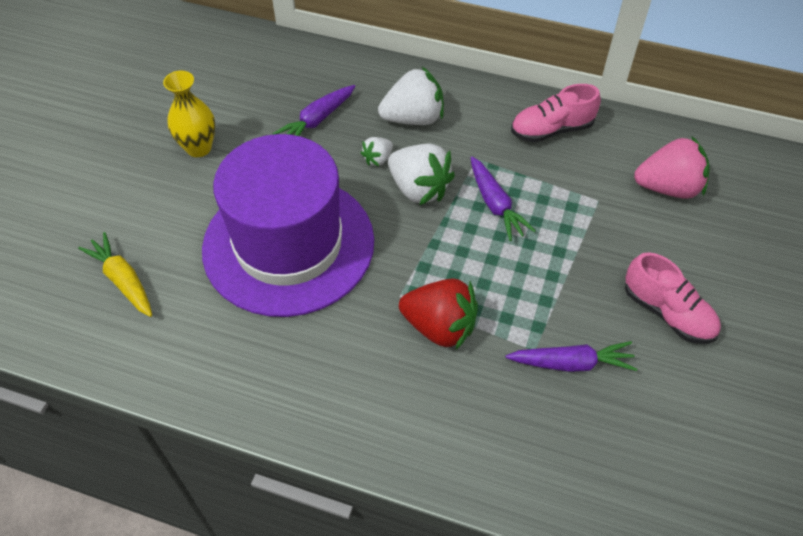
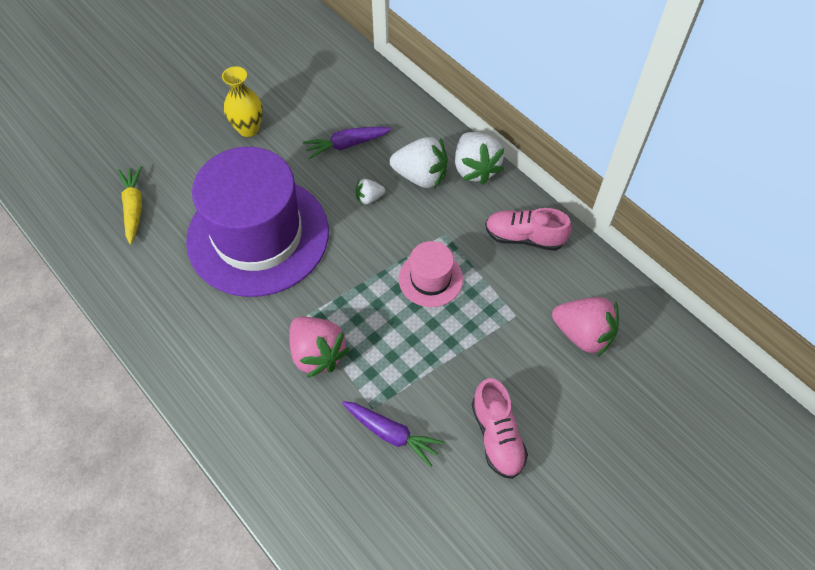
camera: 30 degrees right, 5 degrees up
(419, 189) = (382, 237): white strawberry -> white strawberry (475, 168)
(439, 327) = (317, 354): red strawberry -> pink strawberry
(495, 204) = (430, 279): purple carrot -> pink hat

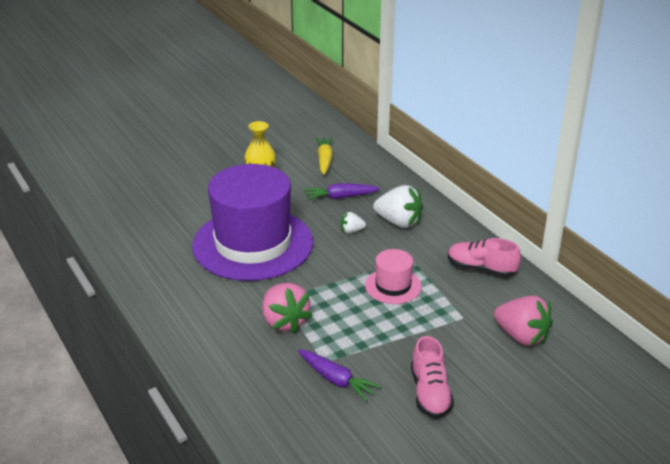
camera: 10 degrees right, 25 degrees down
(134, 208) = (156, 217): yellow carrot -> yellow carrot (324, 160)
(475, 168) = (446, 222): white strawberry -> none

